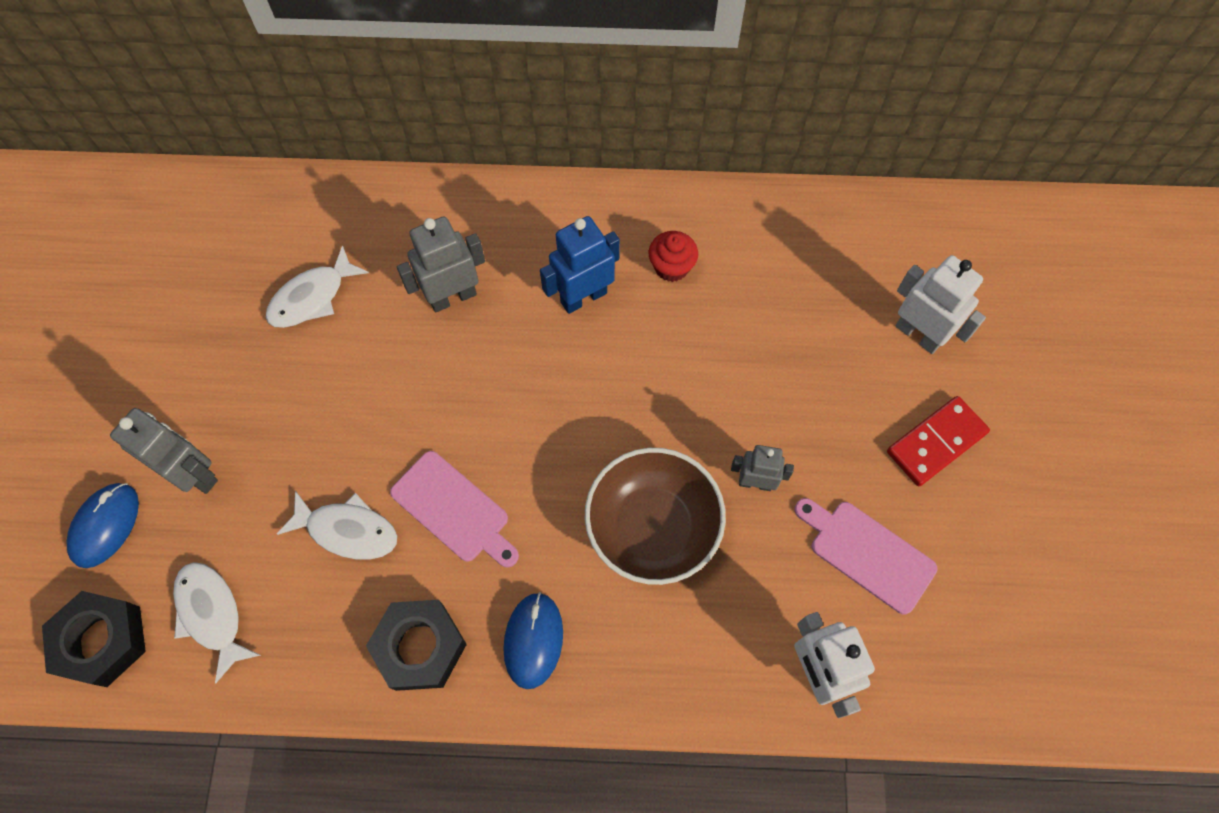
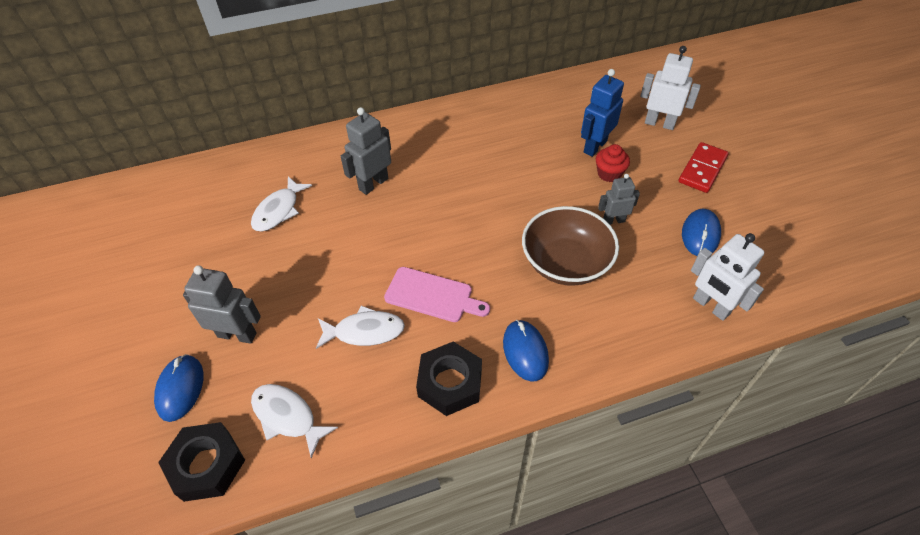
camera: 20 degrees left, 15 degrees down
(583, 297) = (456, 161): blue robot -> blue robot (595, 146)
(671, 267) = (501, 132): red cupcake -> red cupcake (609, 174)
(867, 553) = (700, 235): pink cutting board -> blue mouse

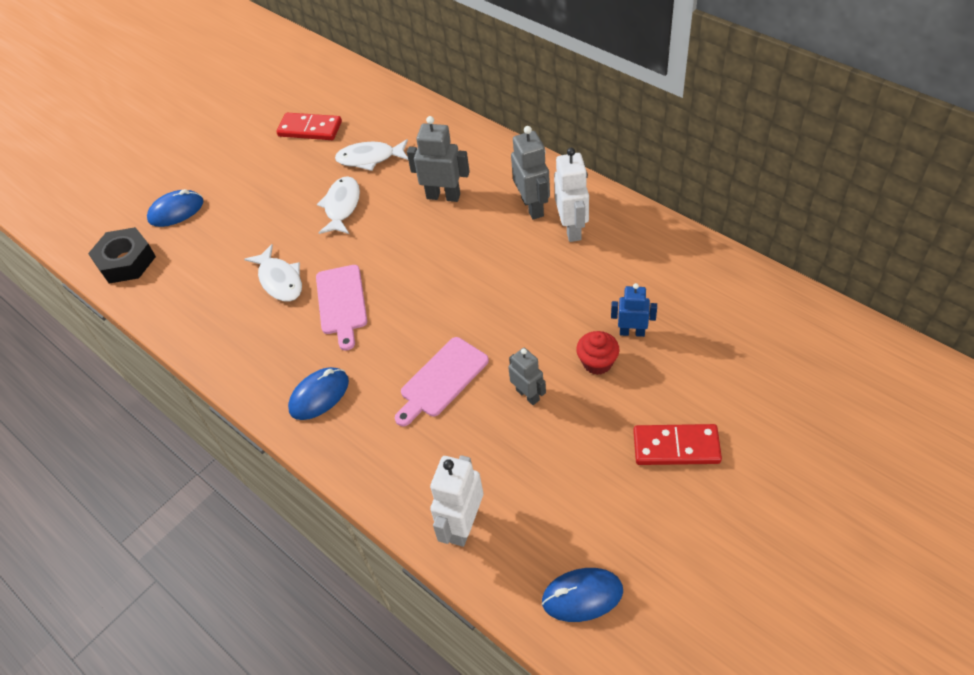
camera: 65 degrees right, 0 degrees up
(191, 236) = (310, 129): none -> red domino
(237, 334) = (236, 211): grey robot -> grey robot (533, 207)
(287, 417) = (182, 280): white fish -> white fish (341, 206)
(450, 383) = (260, 359): black nut -> none
(565, 263) = (442, 380): brown bowl -> pink cutting board
(595, 146) = (632, 332): blue robot -> blue robot, size x0.65
(659, 123) = (726, 375): white robot -> white robot (572, 229)
(700, 235) = (563, 481): blue mouse -> blue mouse (582, 596)

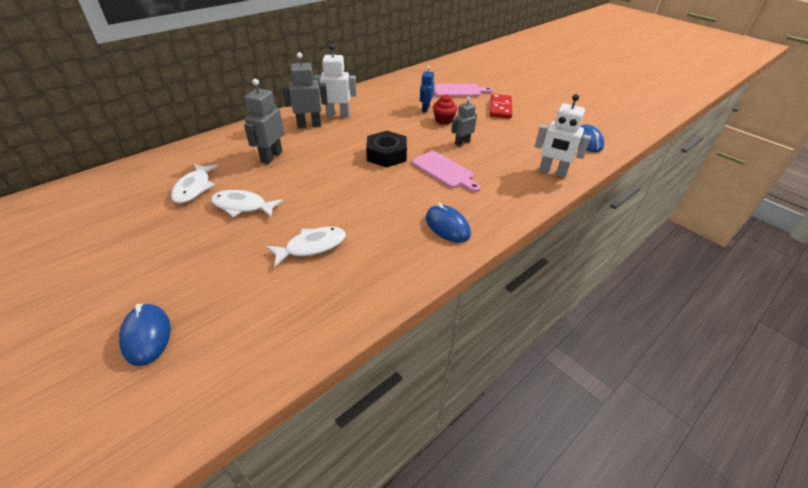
camera: 90 degrees left, 10 degrees down
(126, 261) = (202, 388): black nut -> black nut (386, 155)
(310, 129) = (113, 222): red domino -> none
(342, 303) = (356, 211): pink cutting board -> pink cutting board (459, 91)

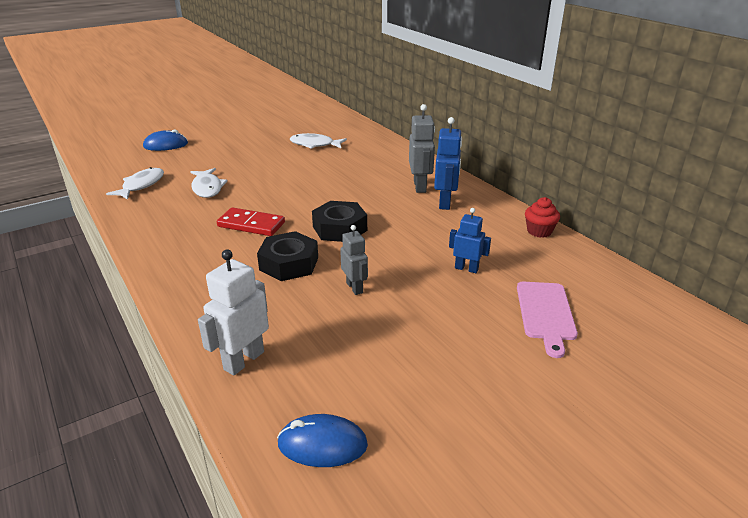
camera: 100 degrees right, 10 degrees down
(242, 206) = (279, 162): white fish -> white fish (141, 185)
(271, 157) = (355, 170): grey robot -> none
(338, 115) = (445, 203): white robot -> blue robot
(443, 120) = (426, 281): red cupcake -> red cupcake (539, 231)
(444, 171) = (289, 264): pink cutting board -> black nut
(447, 226) = (187, 252): blue mouse -> none
(500, 108) = (472, 352): red domino -> red domino (251, 225)

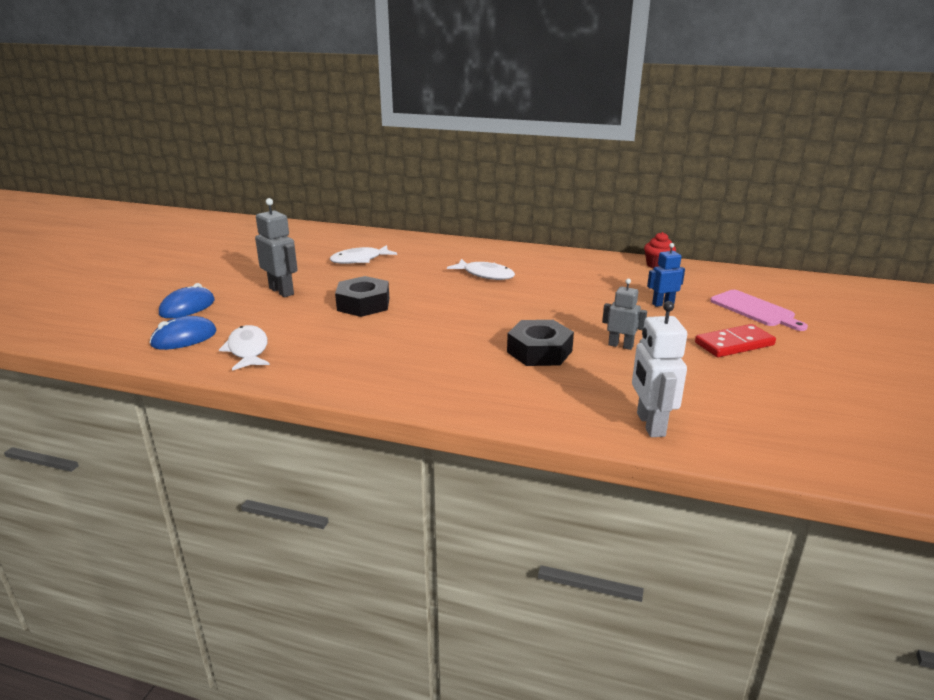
camera: 40 degrees left, 5 degrees down
(207, 188) = (331, 327): white fish -> white fish (485, 275)
(251, 225) = (444, 338): red domino -> red domino (734, 344)
(322, 444) = (797, 439): blue mouse -> blue mouse (184, 338)
(340, 228) = (524, 313): black nut -> black nut (363, 304)
(420, 186) = (520, 263): grey robot -> grey robot (282, 291)
(445, 203) = (562, 268): blue robot -> none

